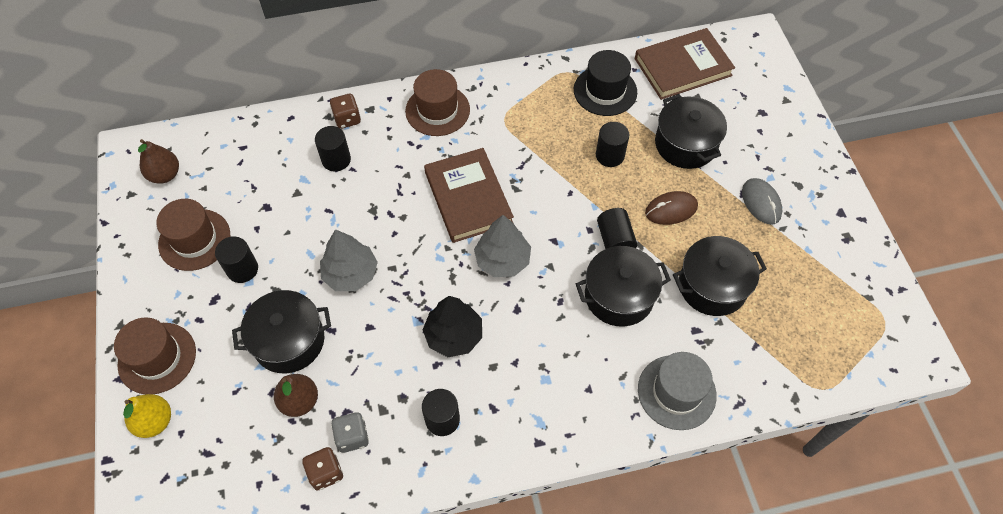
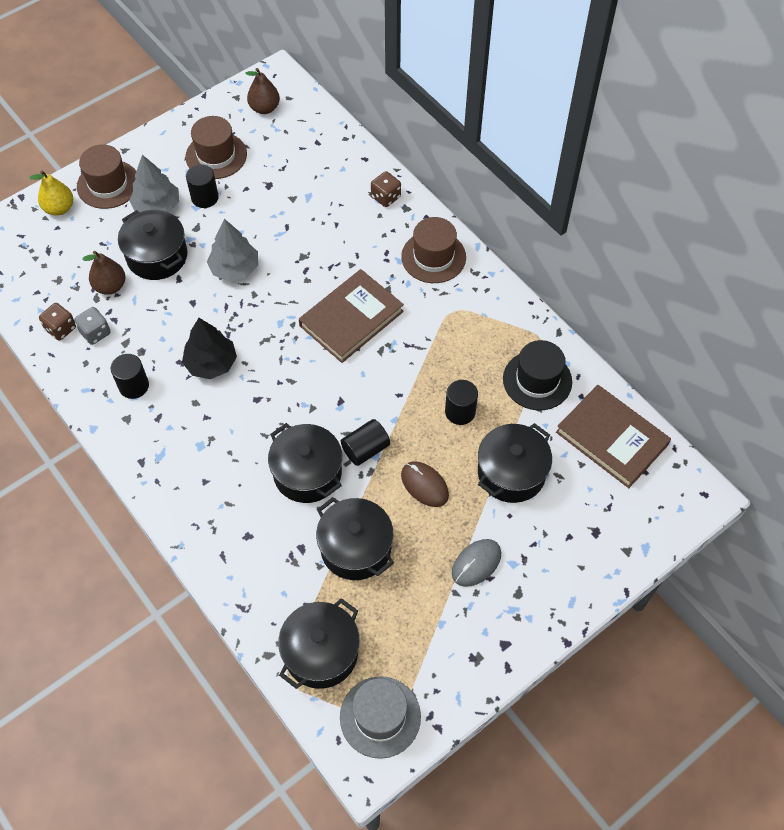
camera: 65 degrees right, 0 degrees up
(336, 160) = (339, 209): black cylinder -> none
(502, 260) = (300, 369): grey tree -> grey tree (157, 206)
(676, 392) = (231, 551): grey hat -> grey hat (380, 717)
(806, 353) = (321, 652): none -> black pot

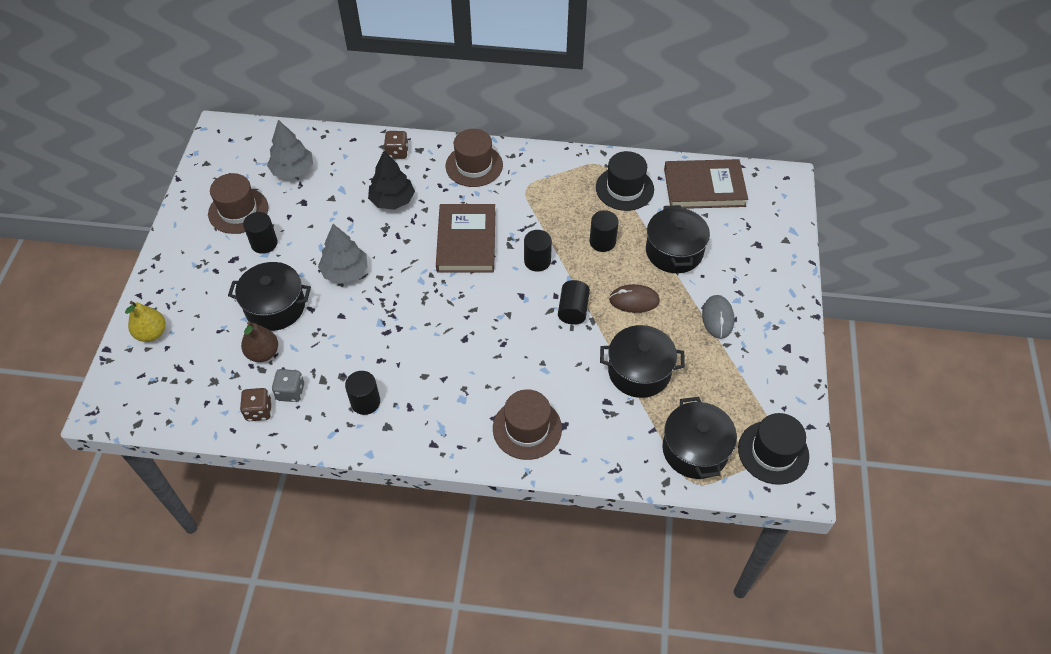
camera: 45 degrees left, 5 degrees down
(108, 184) = (173, 289): brown hat -> brown hat (527, 428)
(157, 206) = (233, 275): grey tree -> grey tree (293, 170)
(211, 363) = (404, 343): black tree -> black tree (392, 200)
(264, 108) = (238, 156): brown pear -> none
(307, 473) = (554, 355): black pot -> none
(380, 717) = (773, 452): grey hat -> black hat
(386, 383) = (537, 261): none -> black cylinder

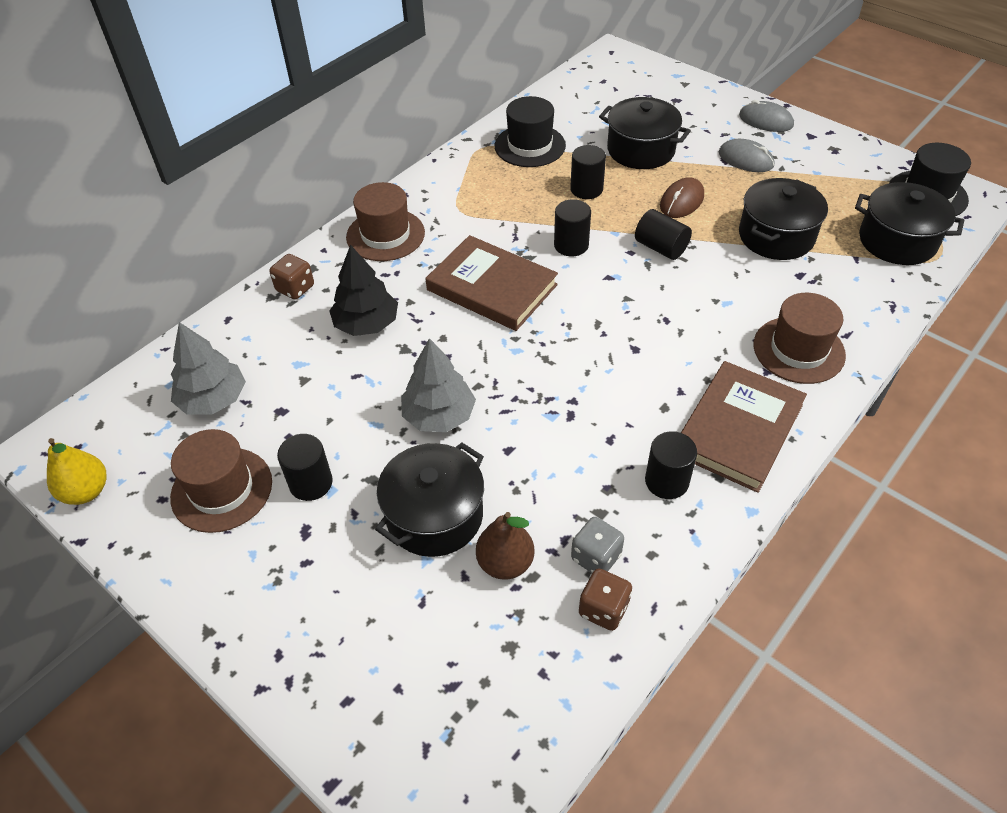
camera: 55 degrees left, 5 degrees down
(152, 333) = (354, 699): yellow pear -> yellow pear (86, 491)
(704, 187) = (577, 99): brown book -> brown book (738, 429)
(781, 311) = (765, 121): none -> grey mouse

